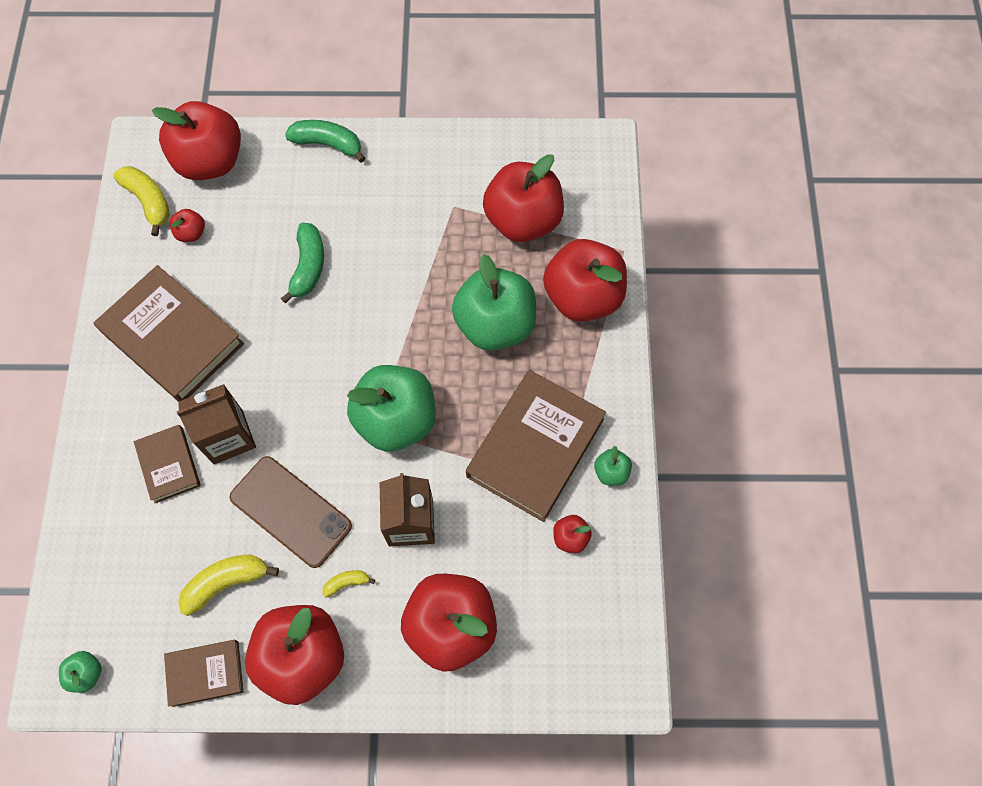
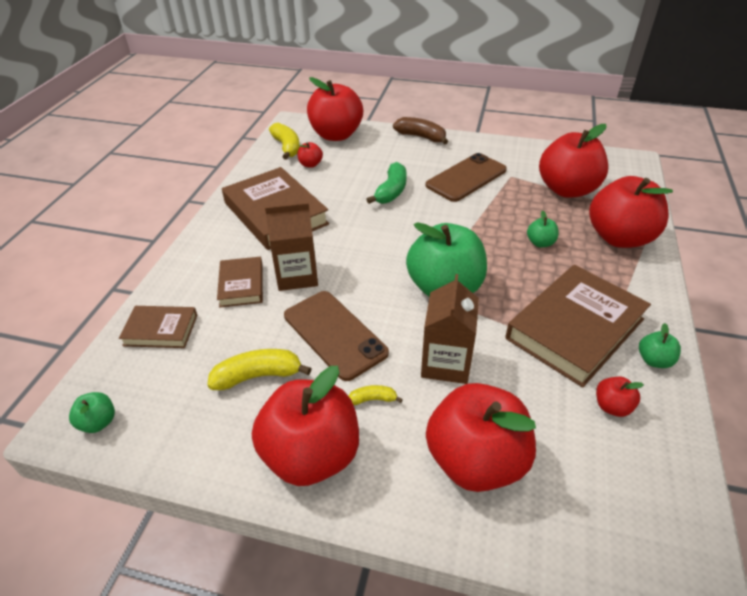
camera: 15 degrees right, 25 degrees down
(205, 673) = (209, 448): brown book -> brown book (161, 330)
(328, 144) = (421, 137): green banana -> brown banana
(398, 221) = (466, 178): none -> brown phone
(495, 324) = (540, 243): green apple -> green apple, size x0.42

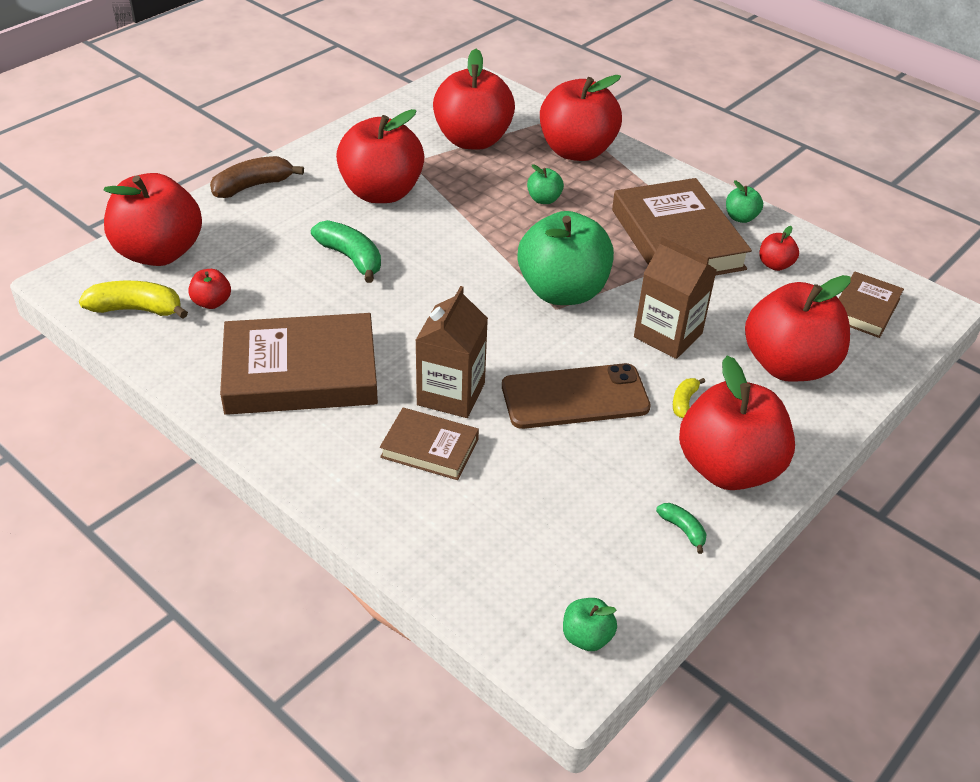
camera: 65 degrees left, 0 degrees up
(161, 330) = (460, 546): brown book -> brown book (865, 309)
(226, 445) = (682, 529): none -> green banana
(258, 376) = (599, 477): yellow banana -> none
(466, 178) = (381, 192): brown phone -> red apple

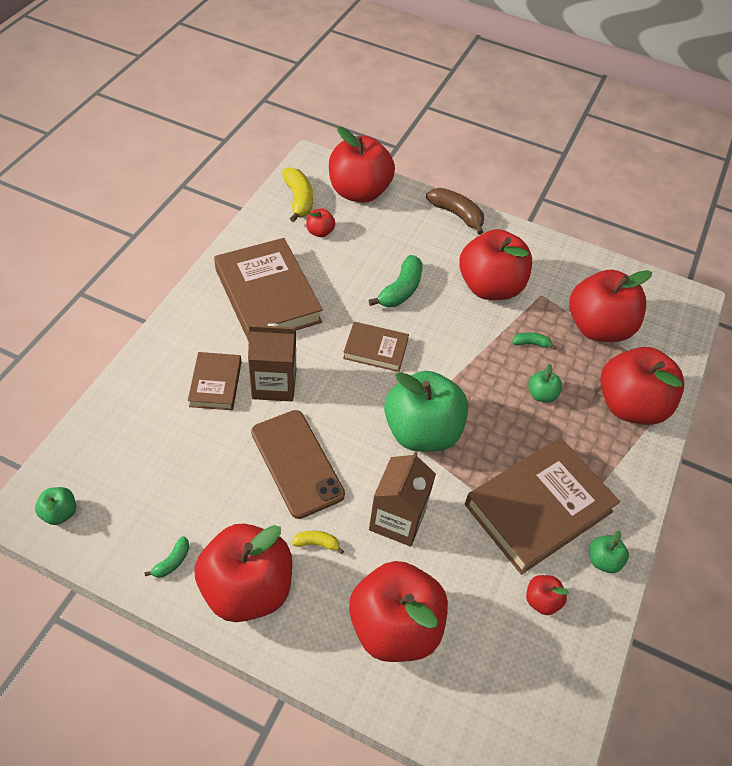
camera: 70 degrees right, 10 degrees up
(475, 187) = (531, 343): none -> green banana
(865, 309) = (510, 695): brown book -> brown book (375, 349)

